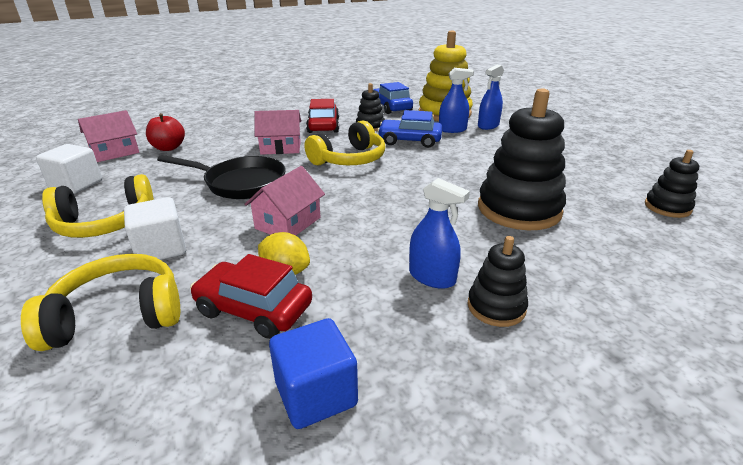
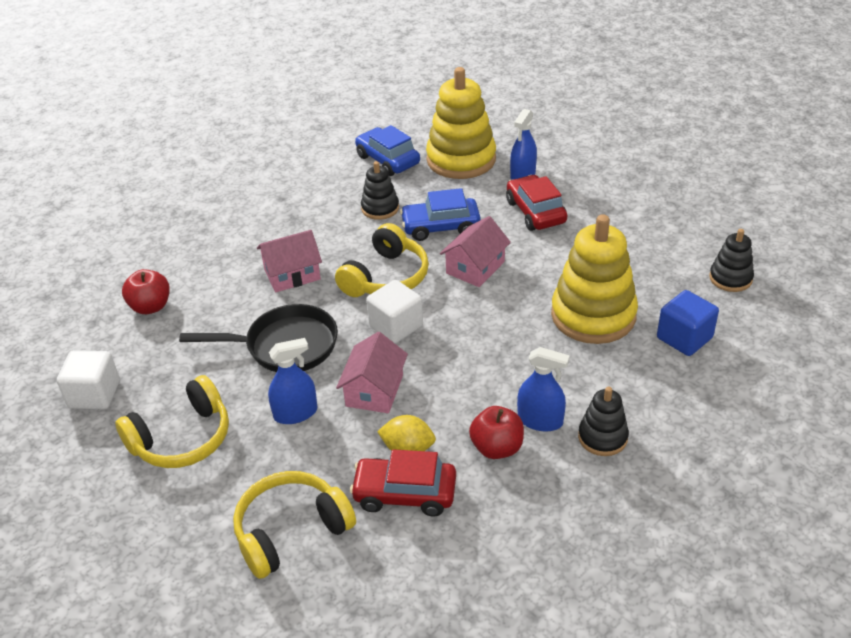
camera: 15 degrees left, 10 degrees up
(115, 152) = (88, 330): pink house -> pink house (475, 267)
(161, 249) = (270, 455): white cube -> white cube (396, 326)
(316, 394) = (496, 548): blue cube -> blue cube (684, 338)
(323, 126) = (320, 219): red car -> red car (535, 212)
(374, 290) = (497, 448): none -> red apple
(452, 129) = (483, 193): blue spray bottle -> blue spray bottle (295, 413)
(519, 209) = (593, 315): black stacking toy -> yellow stacking toy

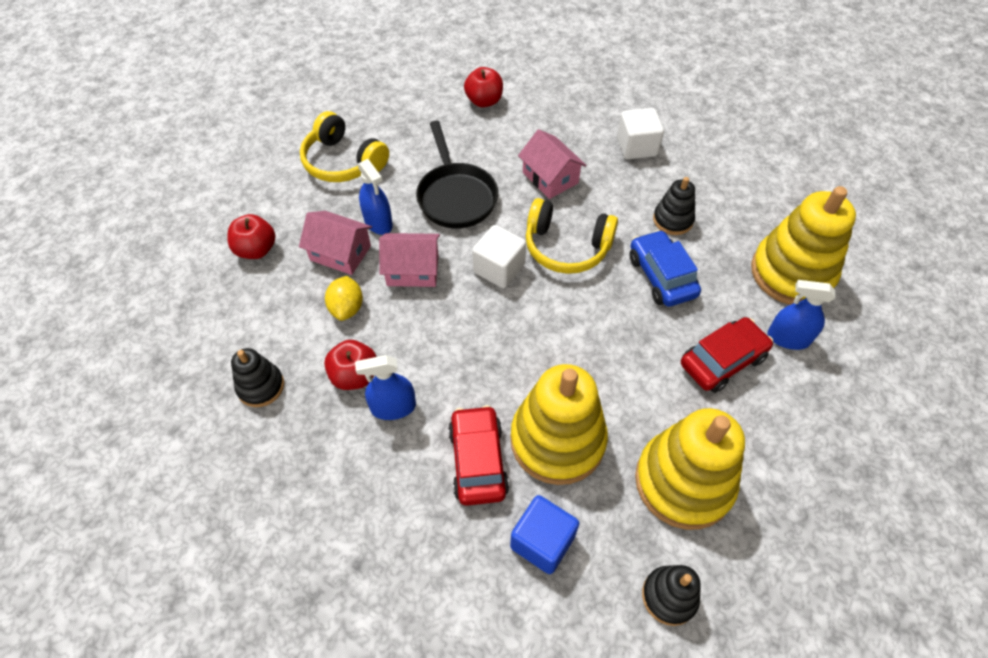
camera: 75 degrees right, 15 degrees up
(94, 394) = (381, 101): white cube -> white cube (636, 147)
(291, 531) = (256, 250): yellow headphones -> red apple
(388, 160) = (759, 209): blue car -> none
(405, 494) = (297, 315): red car -> red car (478, 461)
(475, 267) = (604, 318): pink house -> pink house (340, 253)
(540, 420) = (393, 407): blue spray bottle -> blue spray bottle turned 75 degrees clockwise
(602, 437) = (377, 466): black stacking toy -> black stacking toy (261, 386)
(640, 253) = (683, 482): none -> yellow stacking toy

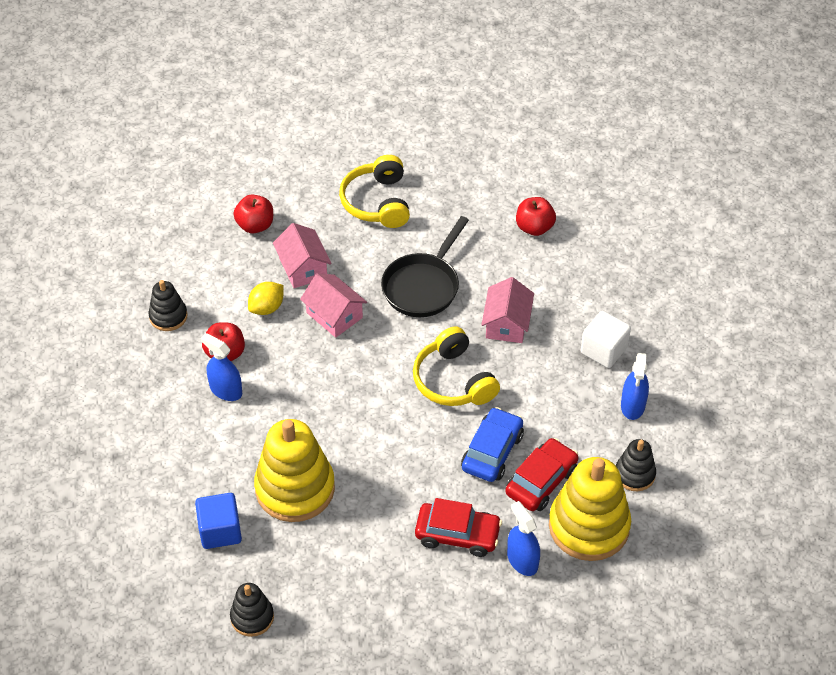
camera: 45 degrees right, 5 degrees down
(378, 222) = (350, 265): blue spray bottle -> blue spray bottle (633, 405)
(478, 461) = (237, 460): red car -> red car (541, 481)
(499, 269) = (390, 358): white cube -> none
(673, 220) = (554, 422): black stacking toy -> black stacking toy (634, 474)
(683, 482) = (337, 574): yellow stacking toy -> none

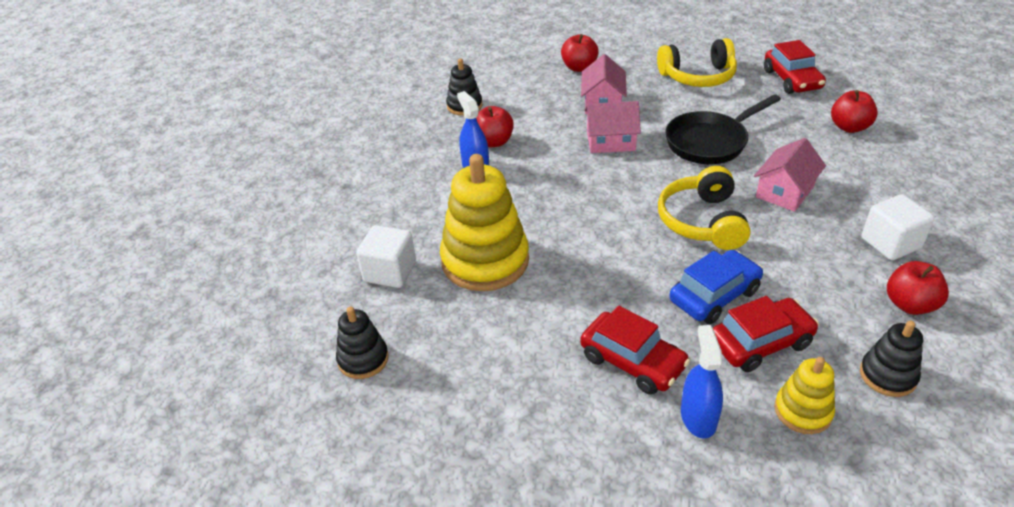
camera: 30 degrees right, 10 degrees down
(220, 531) = (390, 272): blue cube -> white cube
(267, 308) = (552, 121): yellow lemon -> none
(334, 315) = (610, 141): pink house -> pink house turned 75 degrees counterclockwise
(377, 202) = (698, 76): yellow headphones -> yellow headphones turned 120 degrees counterclockwise
(465, 179) = (792, 80): none -> red car
(589, 526) = (803, 411): yellow stacking toy -> yellow stacking toy, size x0.52
(633, 405) = (910, 304): blue spray bottle -> red apple

